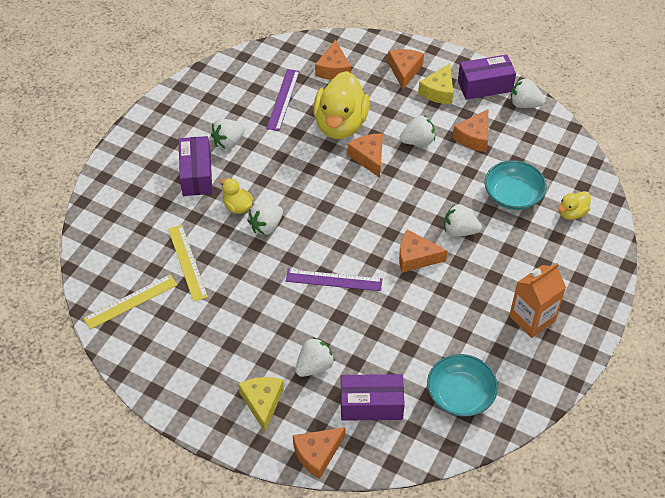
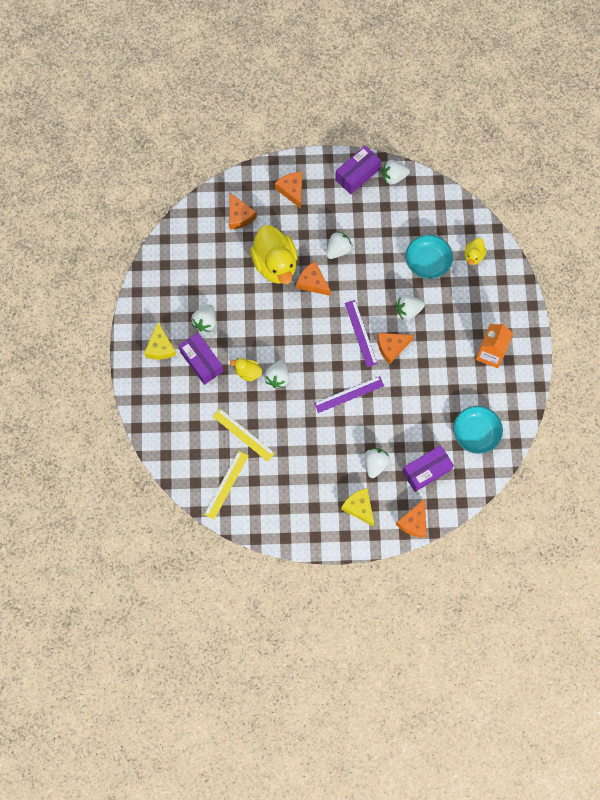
camera: 30 degrees left, 20 degrees up
(283, 99) = (220, 263): purple ruler -> purple ruler (361, 333)
(438, 91) = (327, 197): yellow cheese -> yellow cheese (160, 347)
(474, 137) = (375, 225): orange cheese -> none

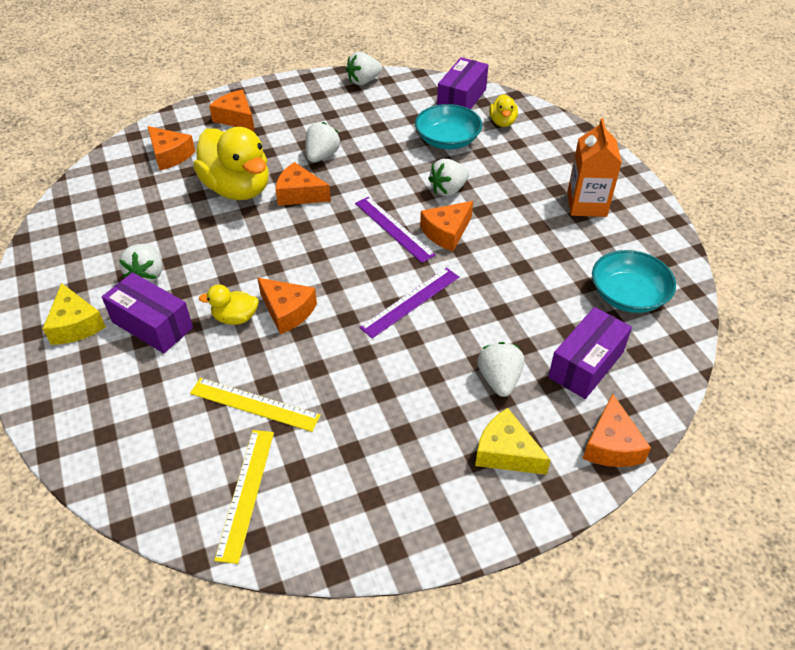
camera: 20 degrees left, 25 degrees down
(277, 377) = (287, 311): white strawberry -> orange cheese
(357, 174) = (316, 88): purple box -> purple box (461, 99)

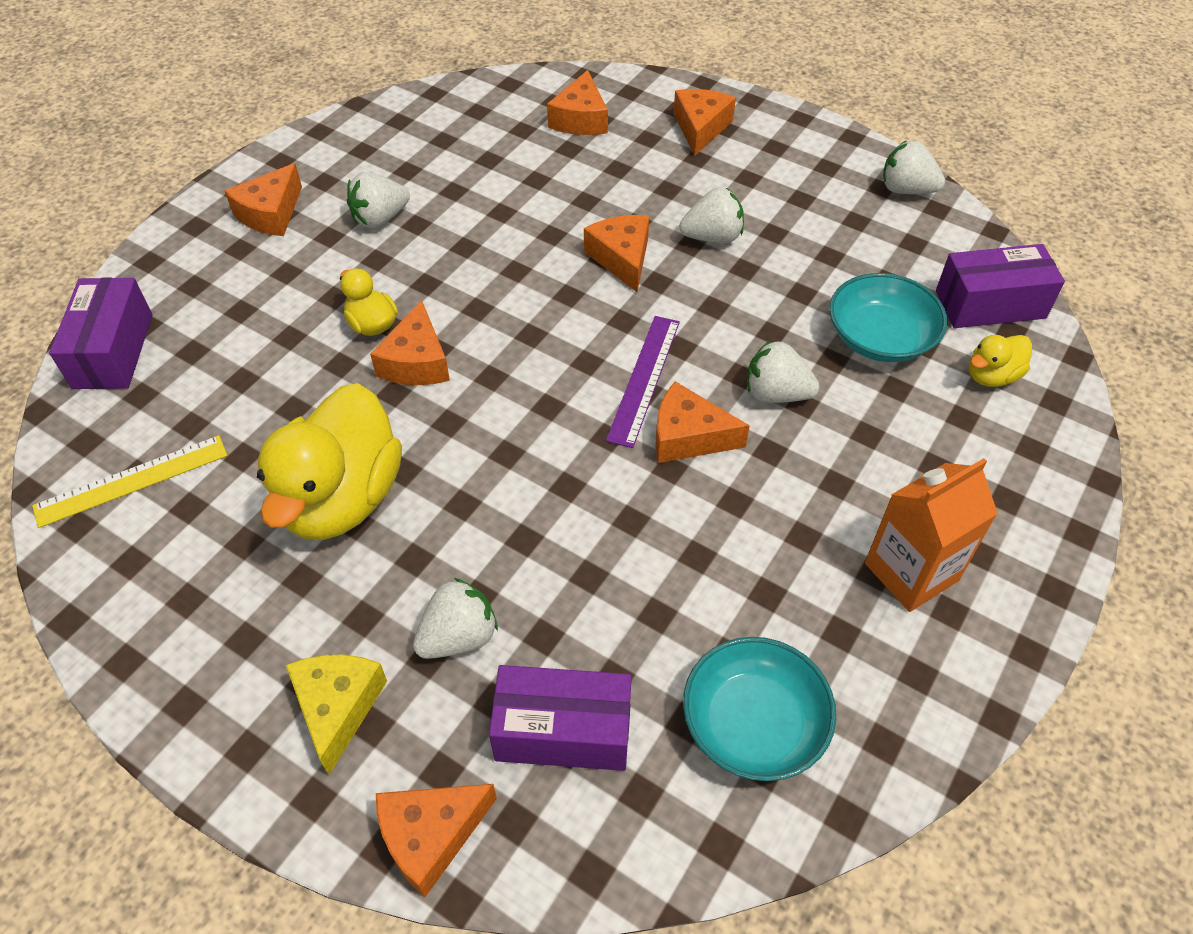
camera: 55 degrees right, 5 degrees up
(75, 325) = (270, 213): yellow cheese -> orange cheese
(152, 325) = (312, 267): purple box -> purple box (113, 351)
(238, 189) = (579, 203): yellow duck -> yellow duck (342, 498)
(254, 404) = (257, 416): yellow ruler -> none
(410, 302) = (525, 468): purple ruler -> none

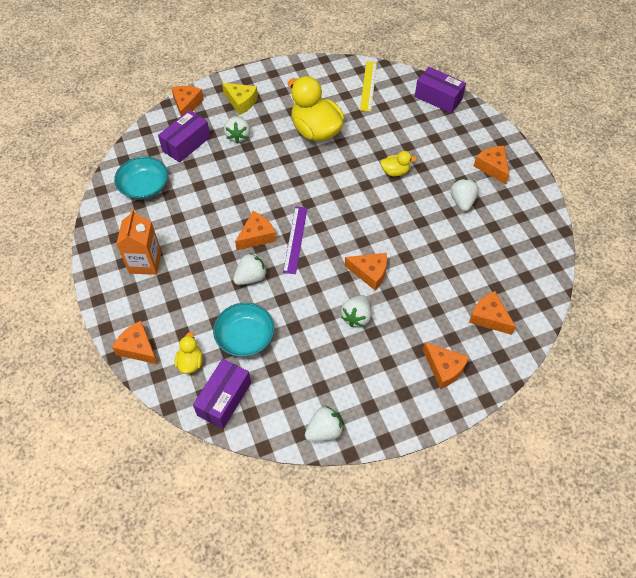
camera: 125 degrees right, 5 degrees up
(416, 362) = (363, 176): orange cheese -> orange cheese (138, 348)
(644, 379) = (295, 239): purple ruler -> purple ruler turned 45 degrees clockwise

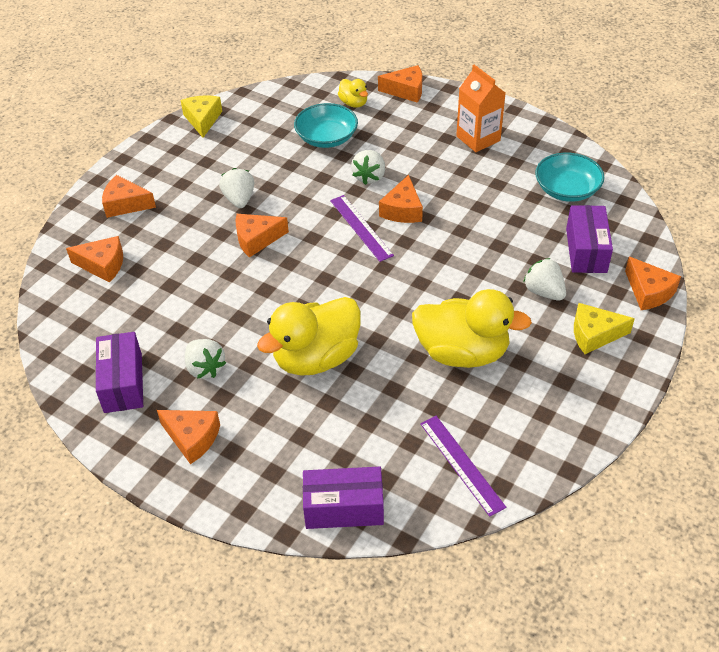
camera: 145 degrees right, 10 degrees down
(224, 399) = (301, 98): purple box -> purple box (123, 383)
(324, 431) = (202, 120): white strawberry -> yellow cheese
(368, 86) = (461, 464): yellow ruler -> purple ruler
(395, 172) = (316, 358): yellow duck -> yellow duck, size x2.14

